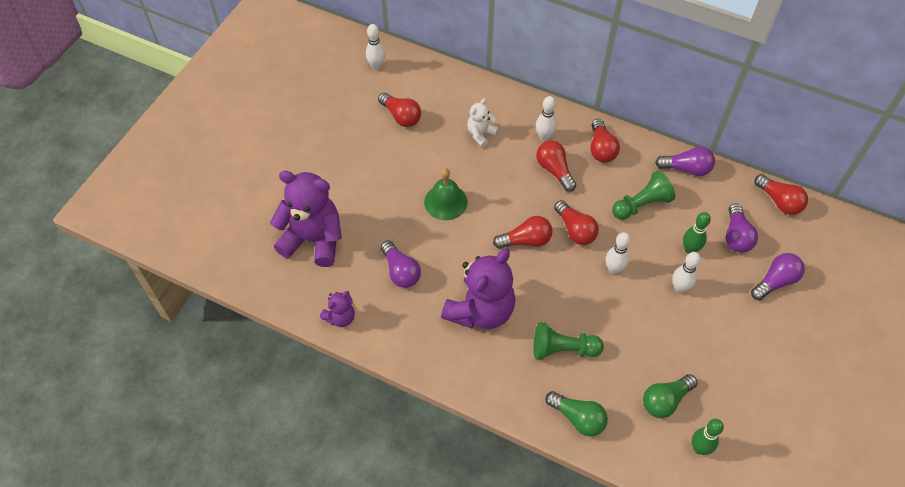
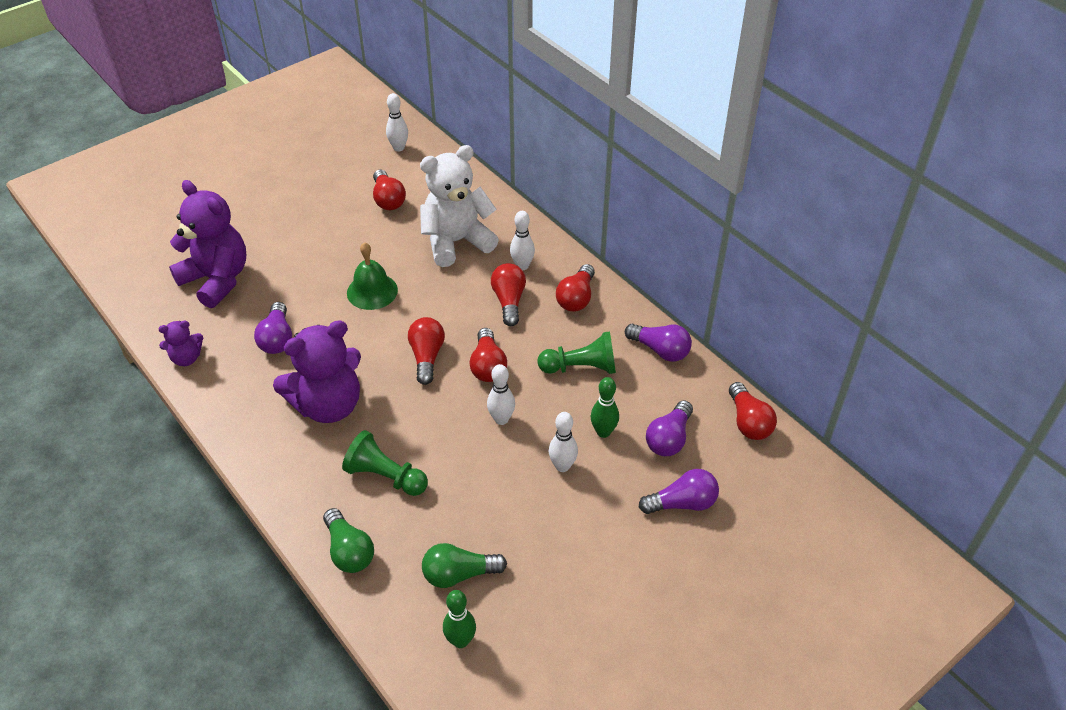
camera: 25 degrees right, 10 degrees down
(480, 134) = (456, 242): white teddy bear -> white teddy bear, size x2.05
(526, 240) = (427, 357): red light bulb -> red light bulb turned 105 degrees counterclockwise

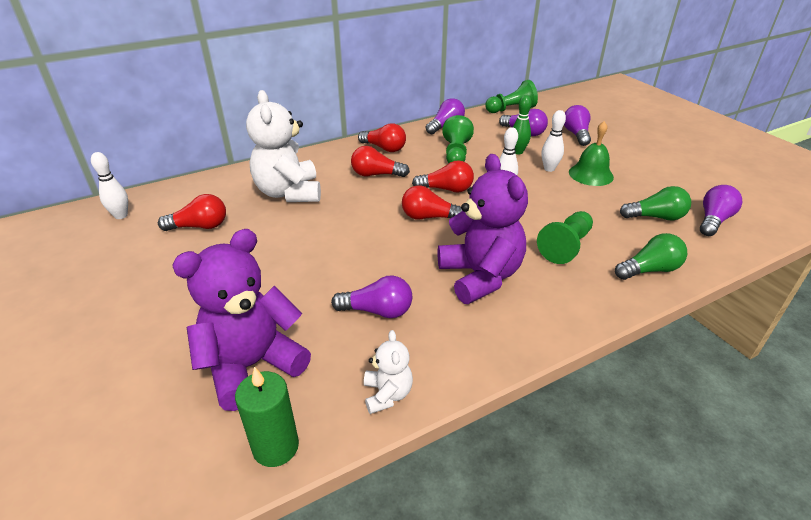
camera: 80 degrees left, 10 degrees down
(146, 309) = (275, 447): none -> green candle
(186, 358) = (387, 394): purple teddy bear -> white teddy bear
(372, 291) = (332, 243): green bell -> green bell (591, 174)
(459, 574) = (655, 217): green light bulb -> green light bulb turned 90 degrees counterclockwise
(460, 640) = (713, 220): green bowling pin -> purple light bulb
(522, 266) = (337, 166): white bowling pin -> none
(748, 422) = (511, 109): red light bulb -> green pawn

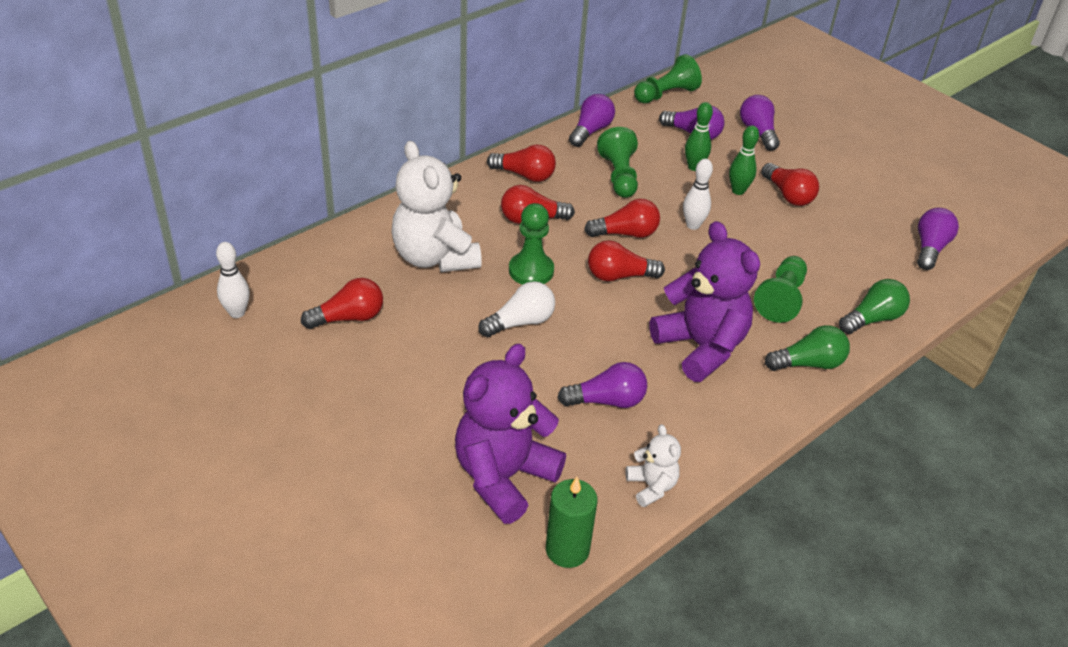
camera: 15 degrees left, 5 degrees up
(332, 242) = (520, 322): none -> white light bulb
(359, 208) = (531, 271): none -> green pawn
(549, 169) = (738, 191): white bowling pin -> green bowling pin
(591, 174) = (788, 195): green bell -> red light bulb
(655, 217) = (869, 250): green light bulb -> green light bulb (808, 363)

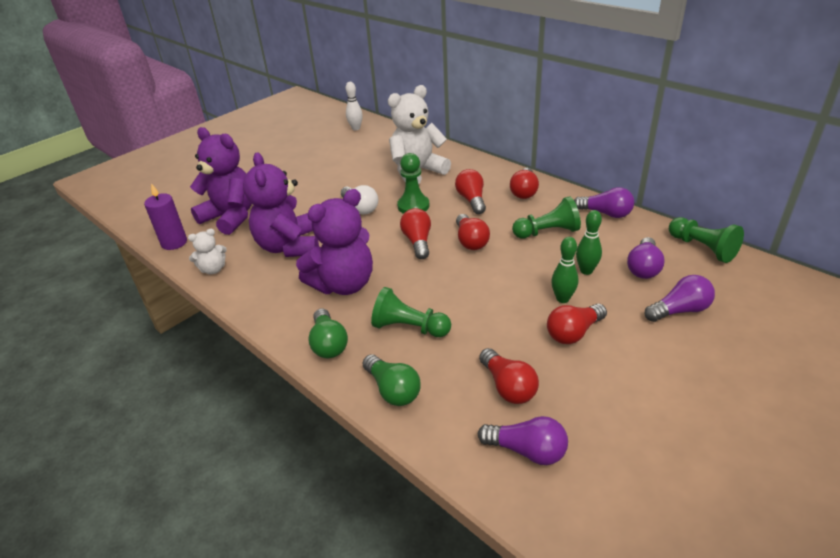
camera: 90 degrees right, 5 degrees down
(348, 318) = (356, 156): red light bulb -> red light bulb (508, 387)
(567, 550) = (174, 243): green candle -> purple candle
(607, 401) = (289, 247): purple light bulb -> purple teddy bear
(693, 225) = (496, 274): white bowling pin -> none

